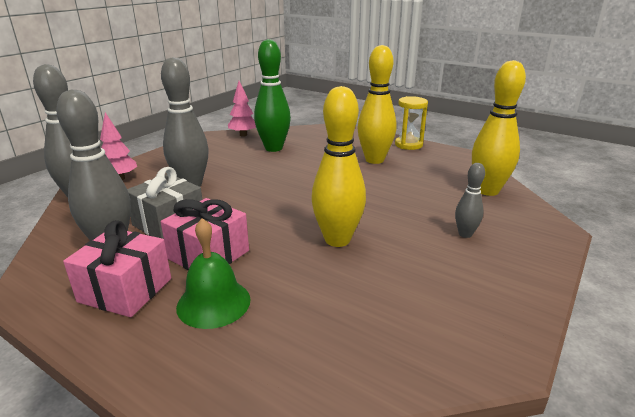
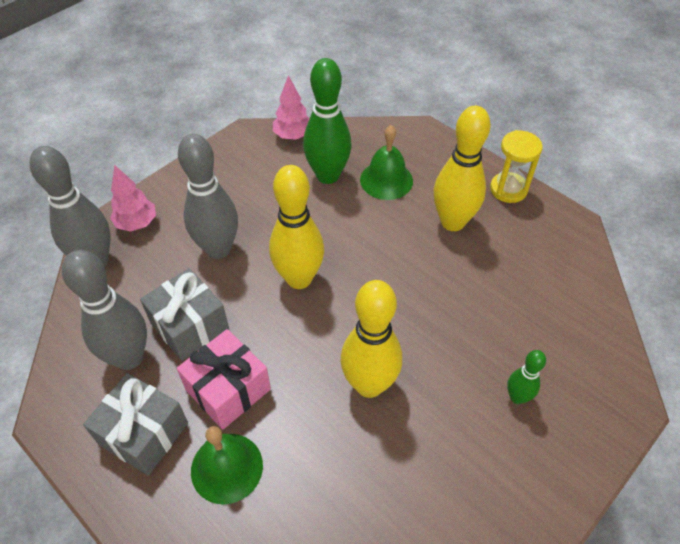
camera: 10 degrees right, 25 degrees up
(125, 290) = (143, 433): pink gift -> grey gift
(318, 147) = (386, 180): none -> green bell
(465, 234) = (517, 397): grey bowling pin -> green bowling pin
(487, 191) = (576, 313): yellow bowling pin -> yellow bowling pin (299, 278)

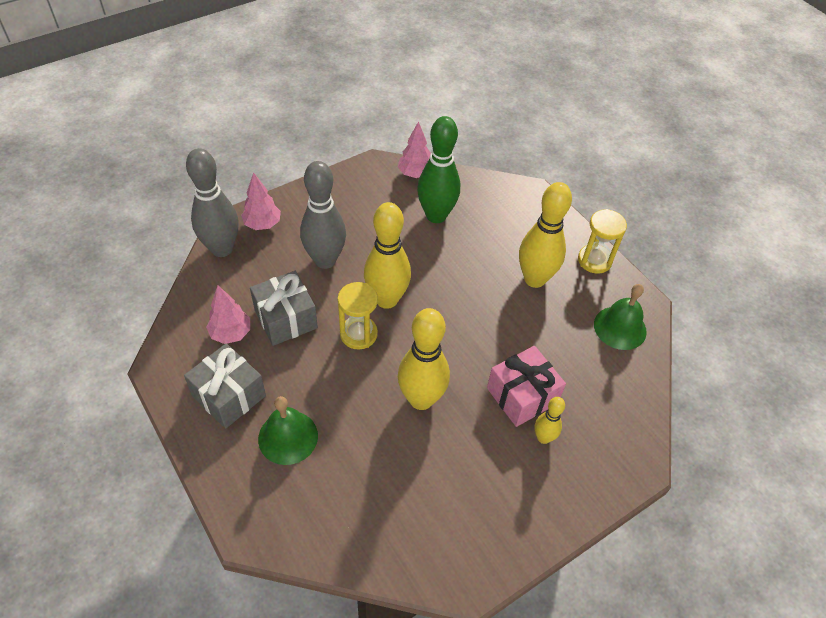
camera: 10 degrees right, 0 degrees up
(129, 357) = (231, 333): grey bowling pin -> pink tree
(228, 389) = (304, 377): pink gift -> pink gift (522, 396)
(278, 325) = (358, 334): none -> yellow hourglass
(386, 180) = (487, 230): green bell -> green bell (620, 327)
(517, 397) = (543, 438): green bowling pin -> yellow bowling pin

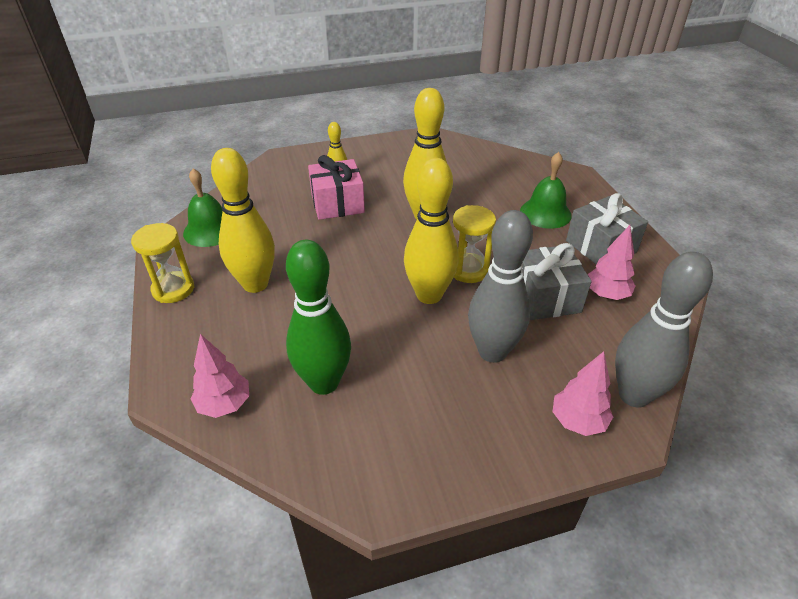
camera: 160 degrees left, 10 degrees down
(415, 174) = (319, 463): pink tree -> pink tree (224, 404)

